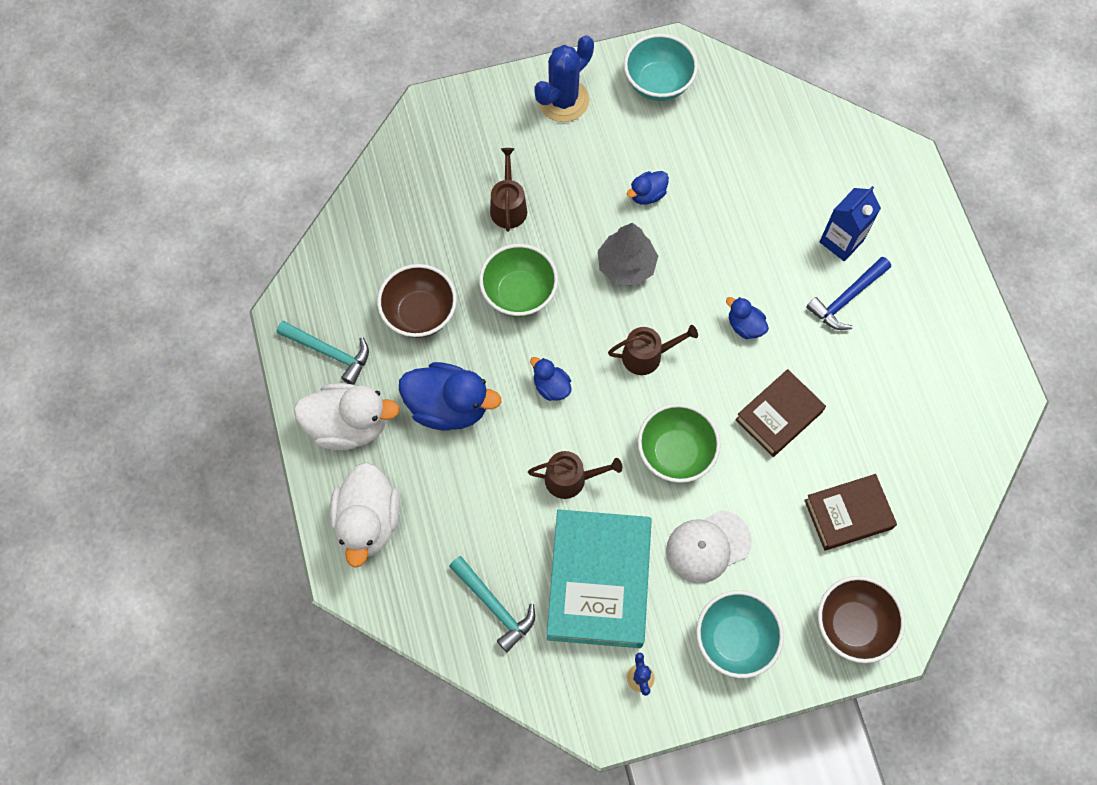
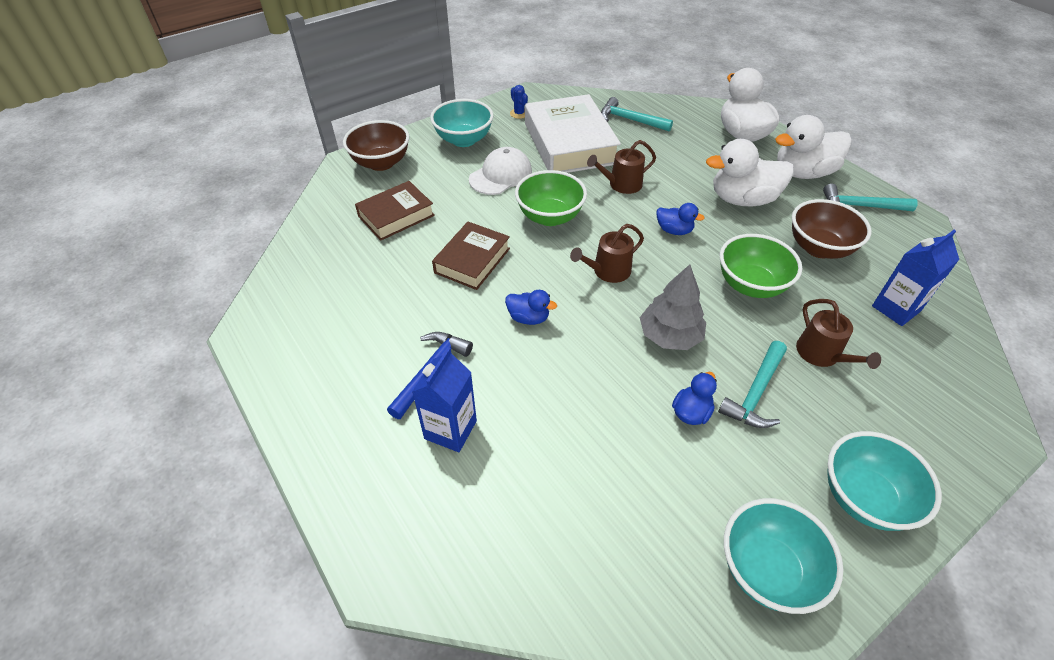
camera: 160 degrees right, 20 degrees down
(407, 226) = (896, 308): none -> blue carton
(448, 406) = (742, 199): blue duck -> white duck
(563, 100) = (864, 498): blue cactus -> turquoise bowl
(586, 193) = (755, 393): none -> turquoise hammer
(598, 581) = (569, 143): turquoise book -> white book

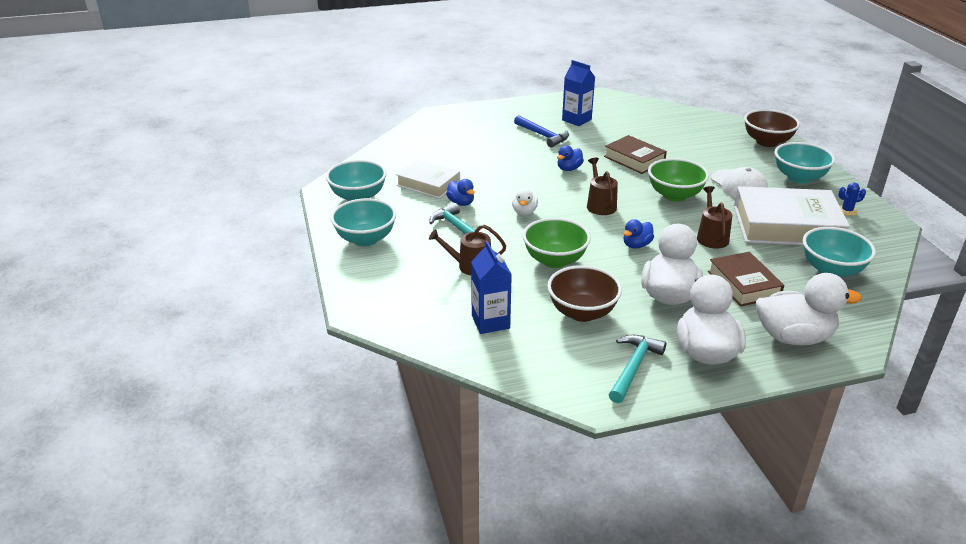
camera: 110 degrees right, 15 degrees down
(396, 216) = (695, 141): brown book -> brown book (743, 284)
(450, 430) = (500, 136): blue carton -> blue carton (576, 120)
(630, 120) = (831, 270): turquoise hammer -> turquoise bowl
(663, 476) = (428, 184): none -> white book
(670, 336) = (524, 212): grey tree -> white duck

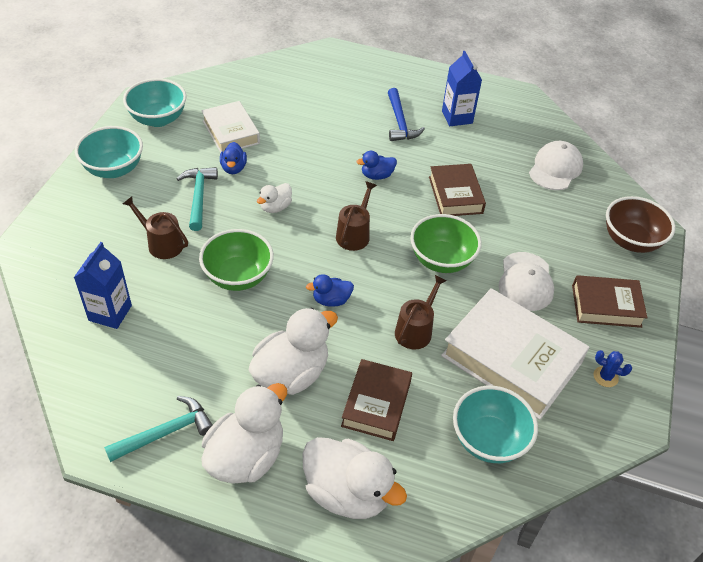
camera: 30 degrees right, 15 degrees up
(582, 312) = (193, 347): brown bowl -> none
(674, 124) = (555, 168): none -> white cap
(799, 178) = (606, 306): turquoise bowl -> brown book

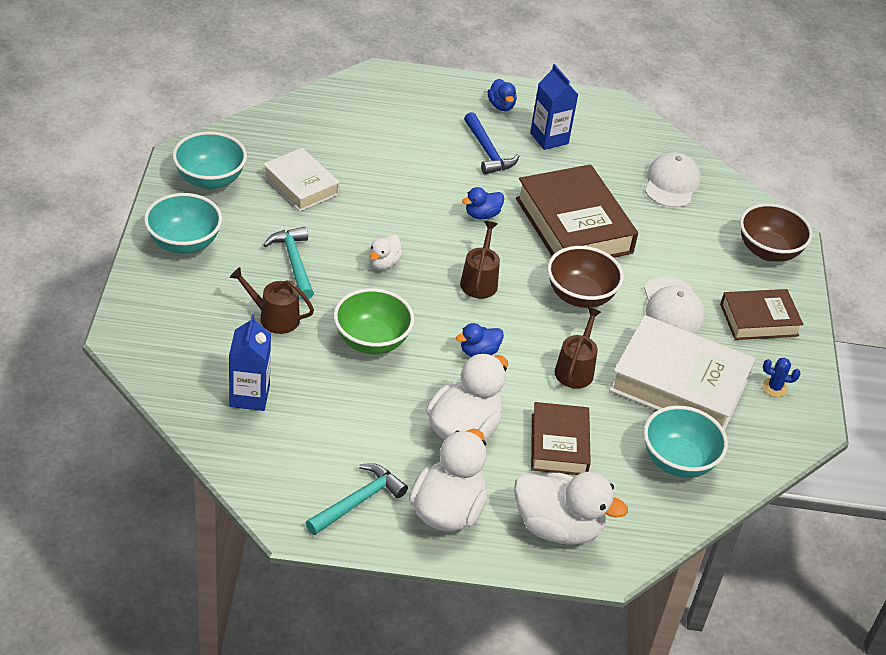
camera: 15 degrees left, 5 degrees down
(233, 168) = (320, 226): blue duck -> blue duck (501, 106)
(441, 260) = (580, 296): green bowl -> brown bowl
(455, 195) = (573, 225): brown book -> brown book, size x1.68

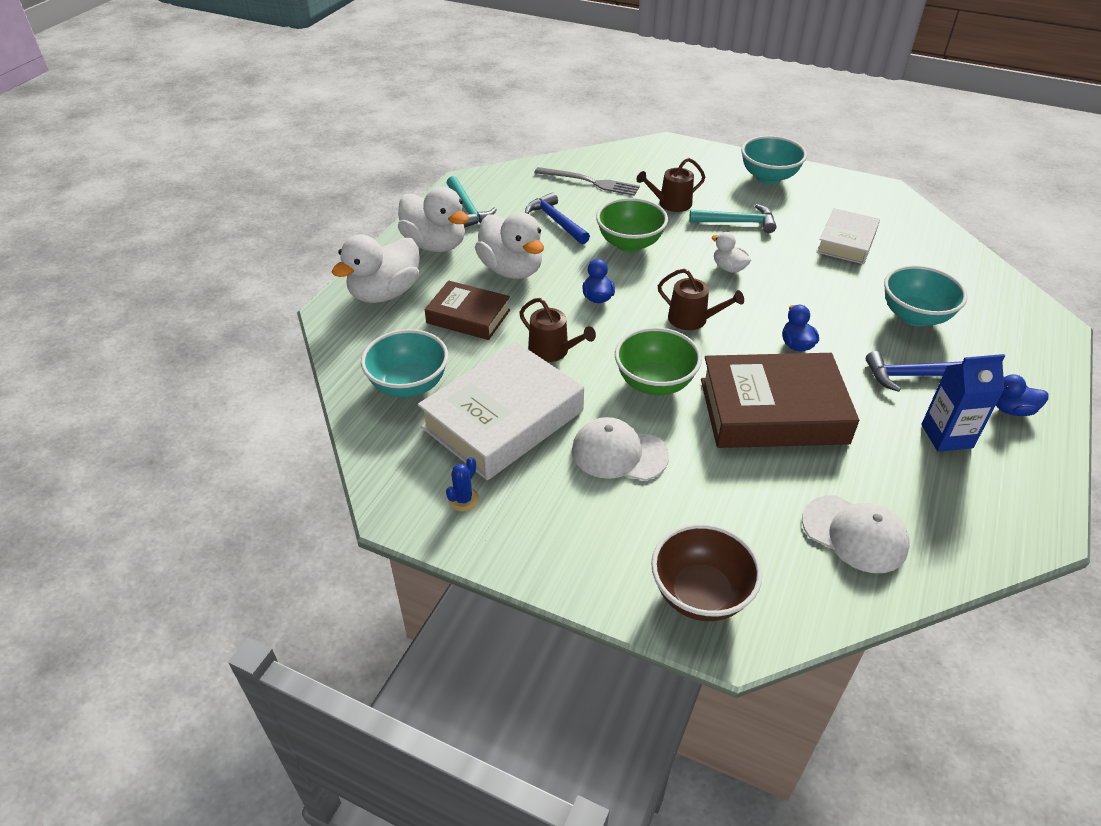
camera: 115 degrees right, 0 degrees up
(210, 179) = (853, 198): turquoise bowl -> turquoise bowl (914, 316)
(249, 396) = (590, 182): blue carton -> grey fork
(274, 318) = (671, 204): brown watering can -> brown watering can turned 150 degrees counterclockwise
(300, 185) = (846, 242): white book -> white book turned 45 degrees counterclockwise
(351, 411) = (556, 221): none -> blue hammer
(580, 296) = (654, 383): brown bowl -> green bowl
(759, 320) = (574, 529): brown book -> none

